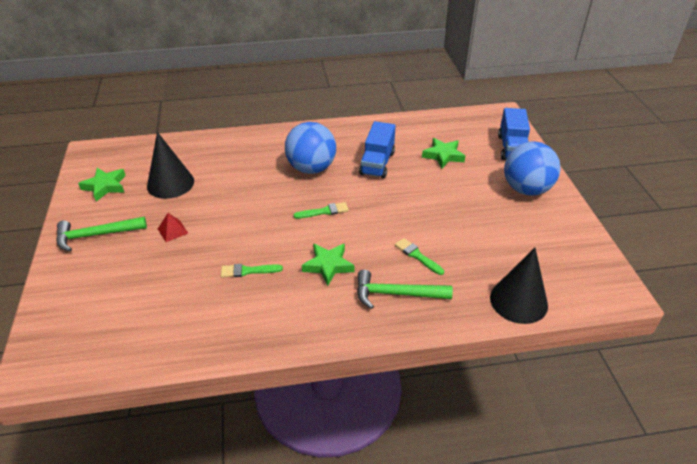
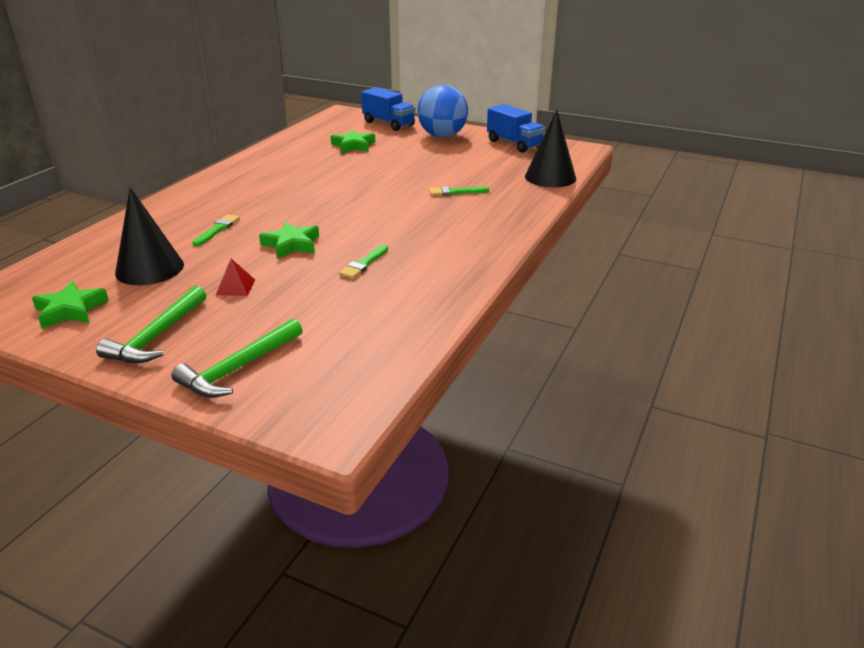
camera: 55 degrees left, 10 degrees down
(311, 168) = (268, 196): blue ball -> none
(324, 211) = (340, 209): green brush -> green brush (217, 229)
(328, 265) = (413, 227): green star -> green star (291, 244)
(377, 163) = (315, 170): blue truck -> blue truck (514, 144)
(396, 294) = (486, 212): green hammer -> green hammer (238, 368)

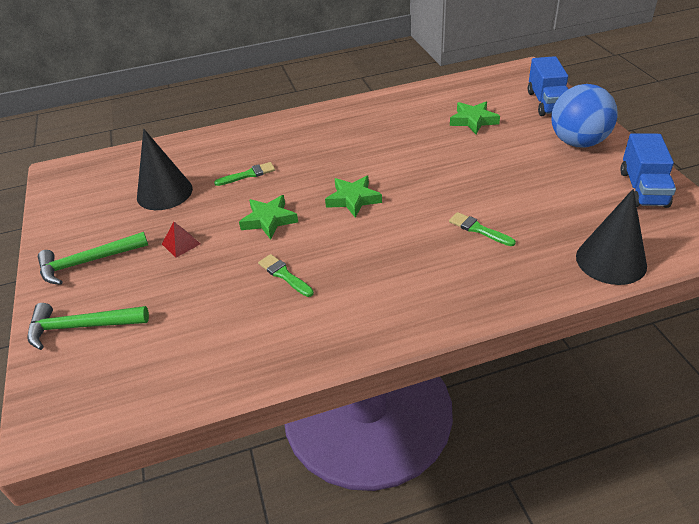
camera: 50 degrees right, 10 degrees up
(70, 310) = (86, 206): green star -> green star (353, 199)
(363, 264) = (284, 275): green brush -> green brush turned 60 degrees clockwise

